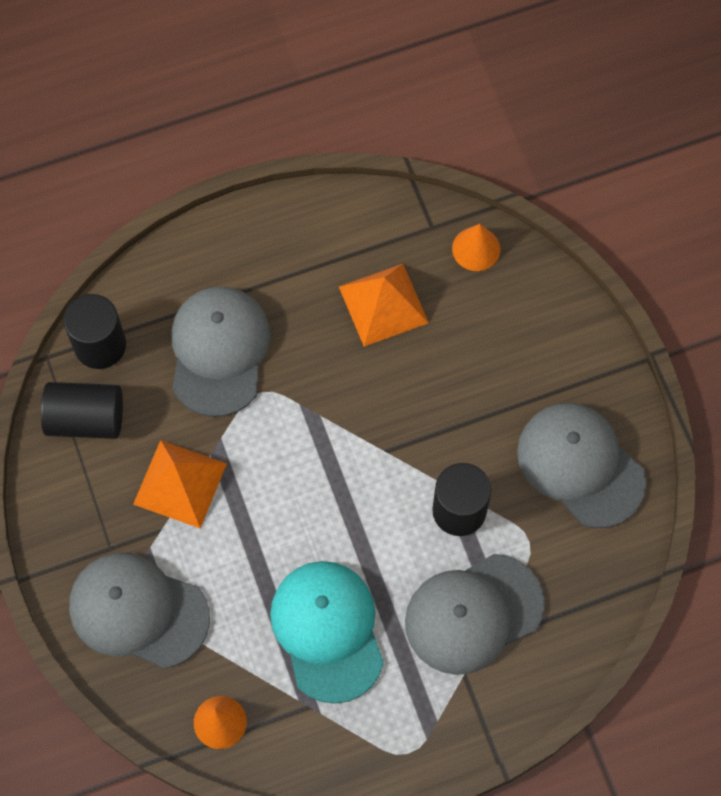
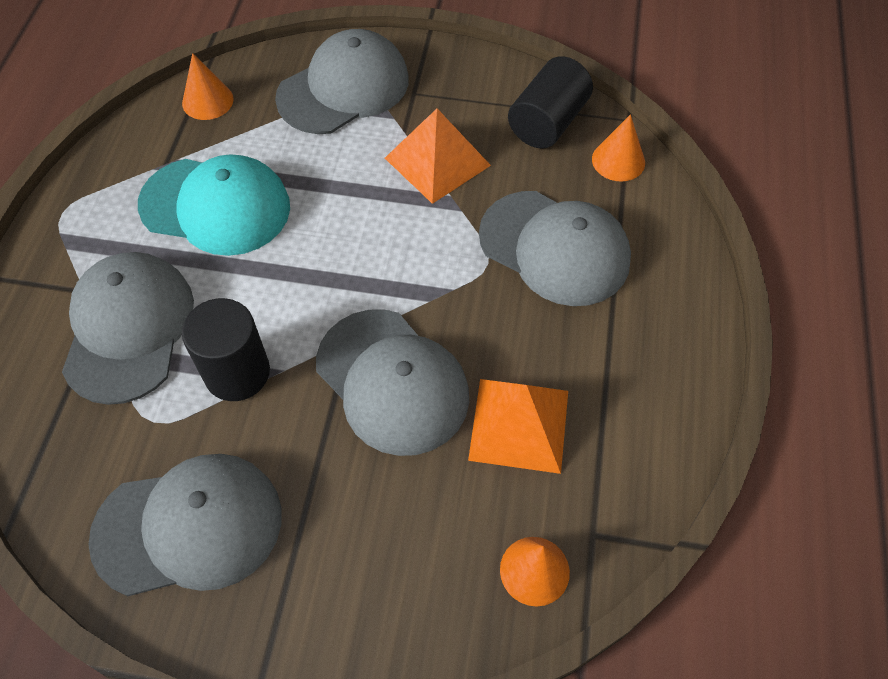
camera: 120 degrees right, 10 degrees down
(100, 345) = (618, 160): black cylinder -> orange cone
(401, 402) = (392, 381): none -> grey cap

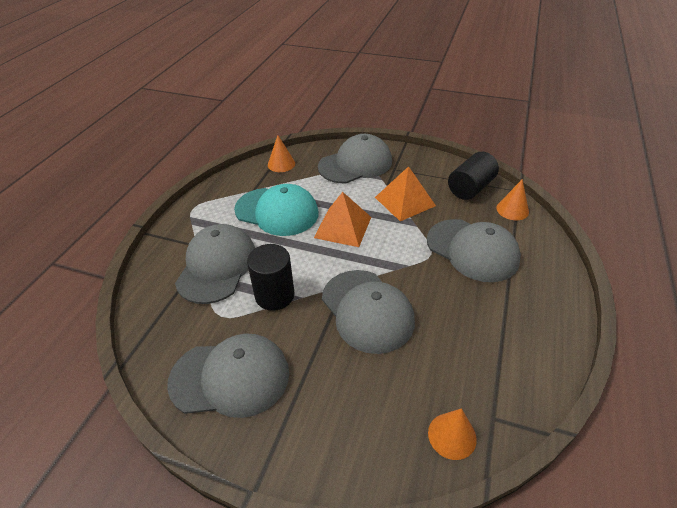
camera: 10 degrees right, 15 degrees down
(519, 425) = (445, 344): orange pyramid -> orange pyramid (343, 227)

